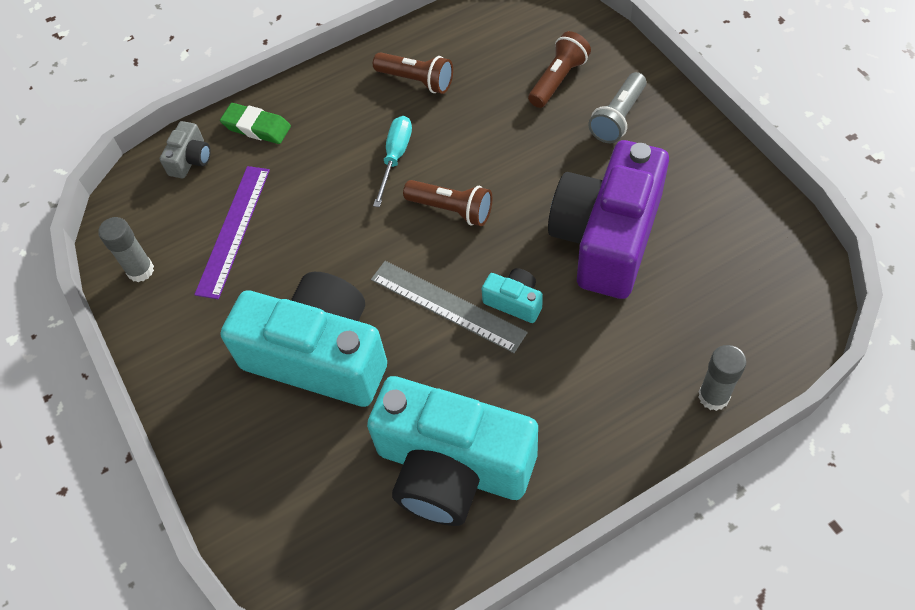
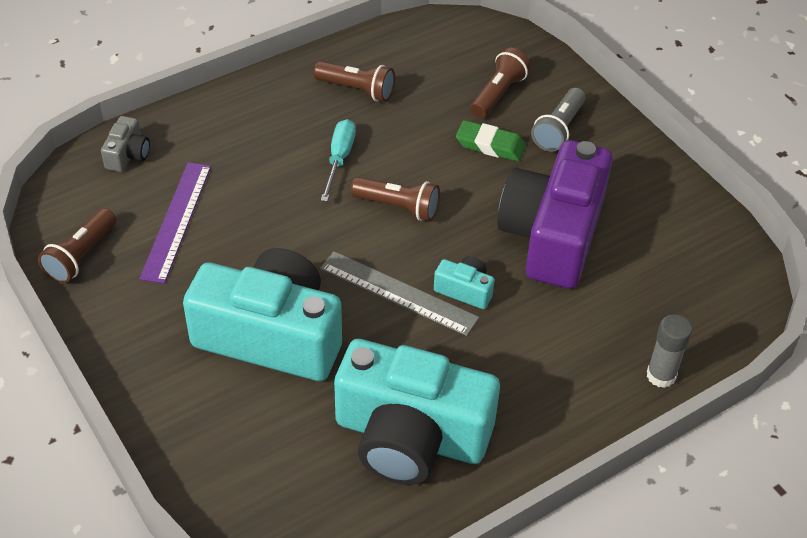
camera: 10 degrees left, 10 degrees down
(140, 270) = (81, 256): grey glue stick -> brown flashlight
(256, 127) = (195, 127): green eraser -> green eraser (490, 145)

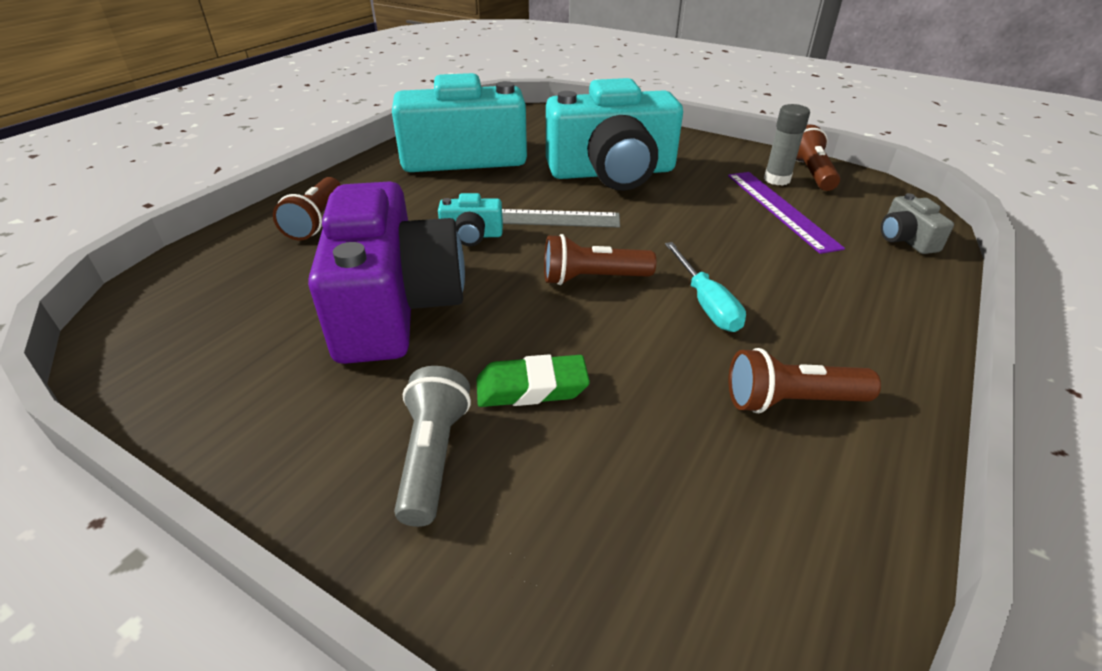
camera: 155 degrees right, 10 degrees down
(498, 94) = (573, 488): brown flashlight -> brown flashlight (316, 221)
(661, 375) = (252, 230): grey glue stick -> grey glue stick (777, 179)

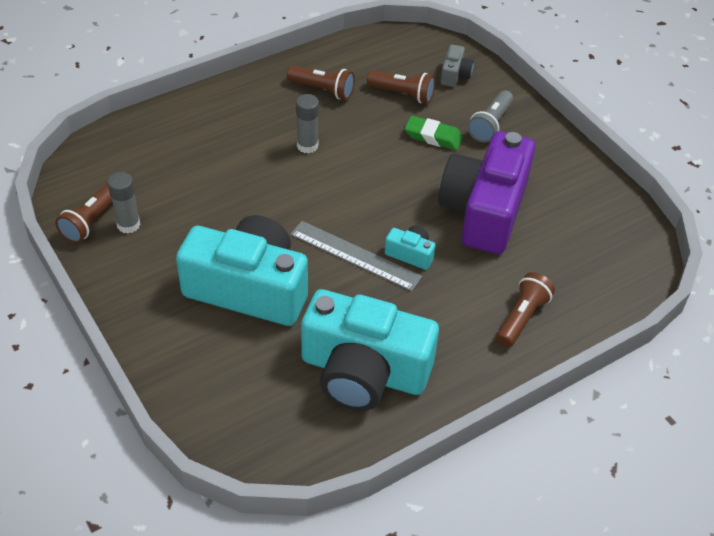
camera: 155 degrees left, 10 degrees up
(593, 278) = (356, 186): brown flashlight -> brown flashlight (402, 94)
(706, 303) = (307, 146): turquoise screwdriver -> grey glue stick
(780, 209) = (171, 194): purple ruler -> none
(905, 239) = (131, 139): grey camera -> grey camera (455, 75)

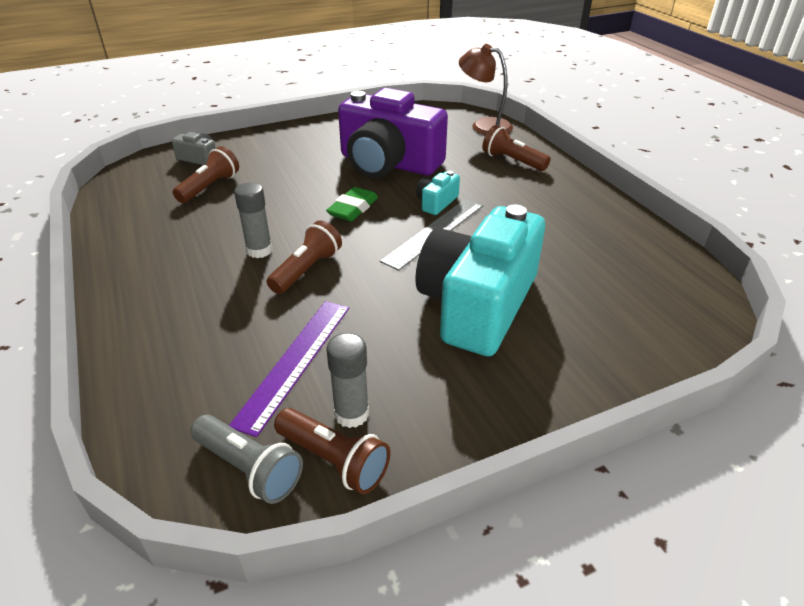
camera: 80 degrees left, 10 degrees down
(176, 189) = (295, 362): none -> purple ruler
(322, 90) = (169, 234): brown flashlight -> brown flashlight (307, 270)
(363, 371) = (583, 239): turquoise camera -> none
(433, 136) = (282, 177): green eraser -> green eraser (353, 209)
(490, 124) = (280, 150): grey flashlight -> grey flashlight (249, 468)
(614, 290) = (484, 125): none -> brown lamp

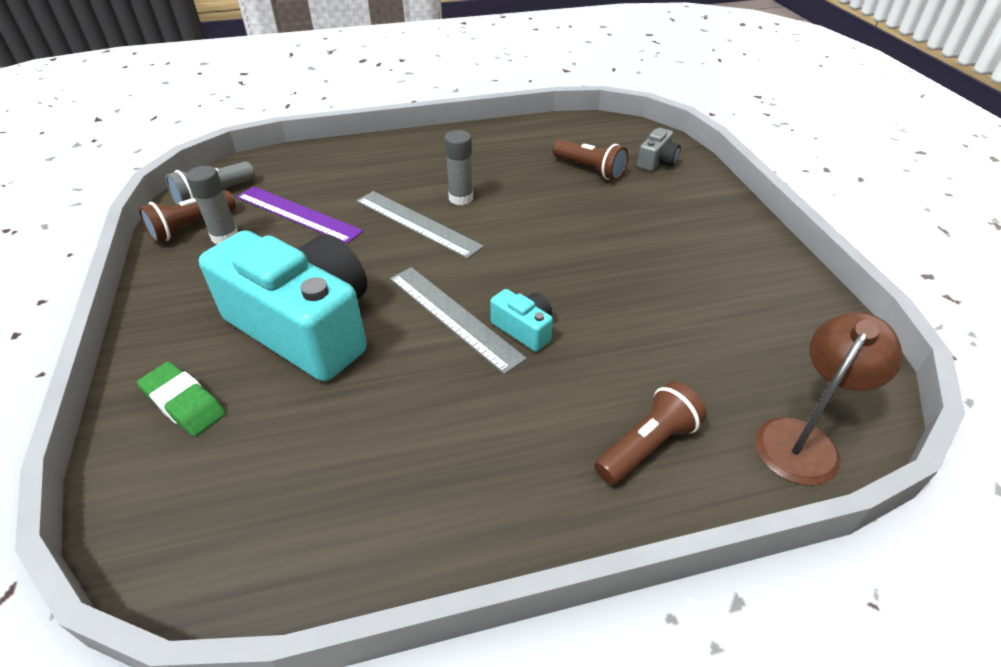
camera: 100 degrees right, 5 degrees up
(307, 270) = (417, 223): brown flashlight -> grey ruler
(353, 209) = (525, 258): green eraser -> green eraser (184, 403)
(388, 163) = (641, 298): purple camera -> none

